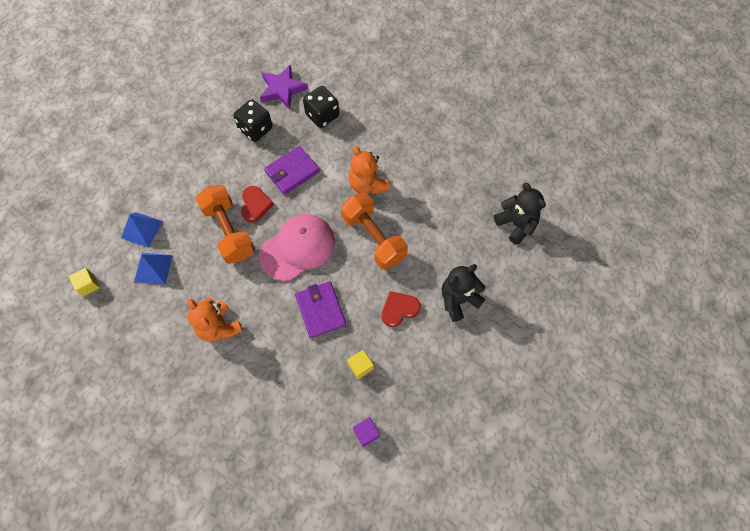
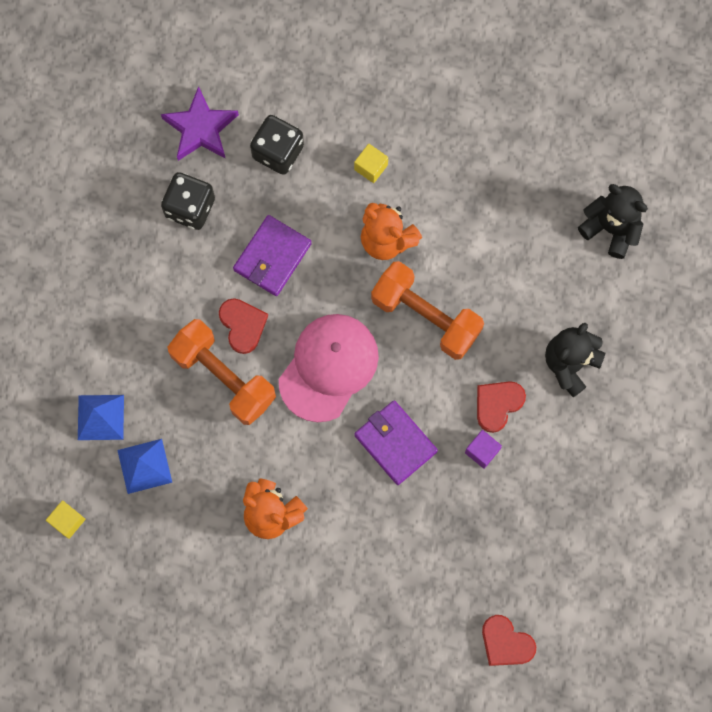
camera: 20 degrees left, 10 degrees up
(340, 478) = (506, 643): none -> red heart
(360, 366) = (477, 498): yellow cube -> yellow cube (371, 167)
(366, 433) = (516, 578): purple cube -> purple cube (482, 451)

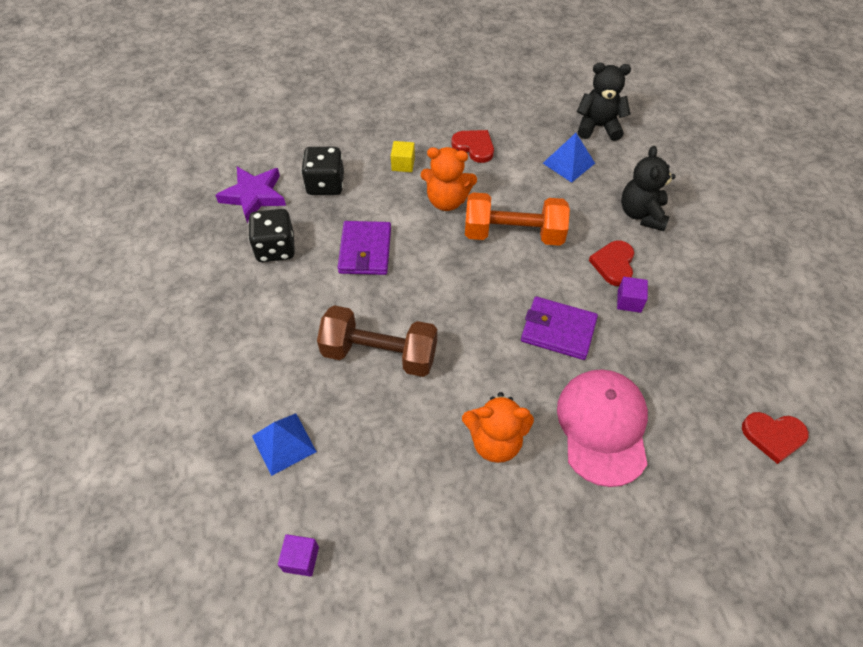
camera: 30 degrees left, 20 degrees down
(67, 521) = (301, 559): yellow cube -> purple cube
(144, 466) = (351, 464): blue pyramid -> blue pyramid (568, 163)
(223, 377) = (379, 354): orange dumbbell -> brown dumbbell
(242, 325) = (371, 308): red heart -> red heart (474, 147)
(328, 367) = (463, 303): pink cap -> pink cap (602, 427)

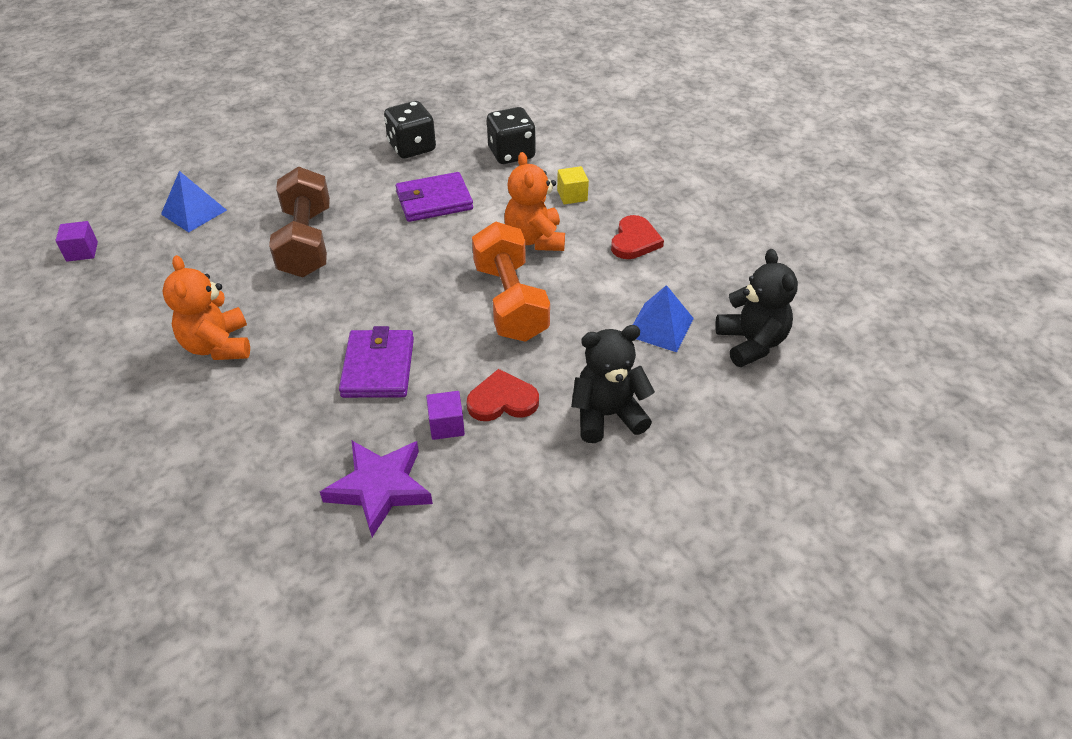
camera: 70 degrees right, 10 degrees down
(254, 196) = (472, 117): purple star -> purple star (380, 488)
(602, 427) = (251, 430): pink cap -> none
(773, 436) = (269, 612): red heart -> none

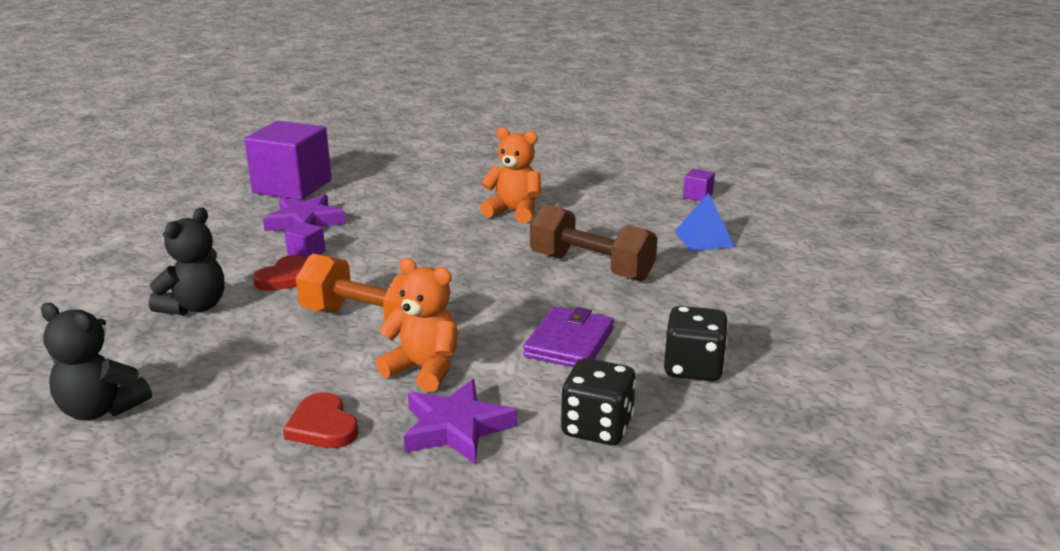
camera: 130 degrees right, 20 degrees down
(288, 595) = (292, 186): none -> purple cube
(378, 367) = (398, 250): purple wallet -> none
(572, 195) = (456, 428): yellow cube -> purple star
(660, 327) = (209, 374): blue pyramid -> none

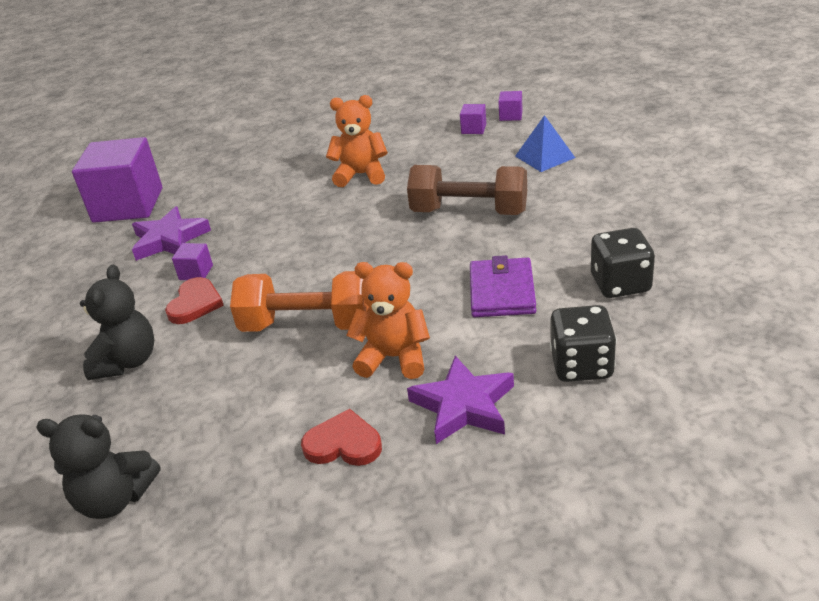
camera: 15 degrees left, 10 degrees up
(322, 426) = (343, 444): red heart -> red heart turned 150 degrees clockwise
(652, 199) = (473, 129): none -> purple cube

